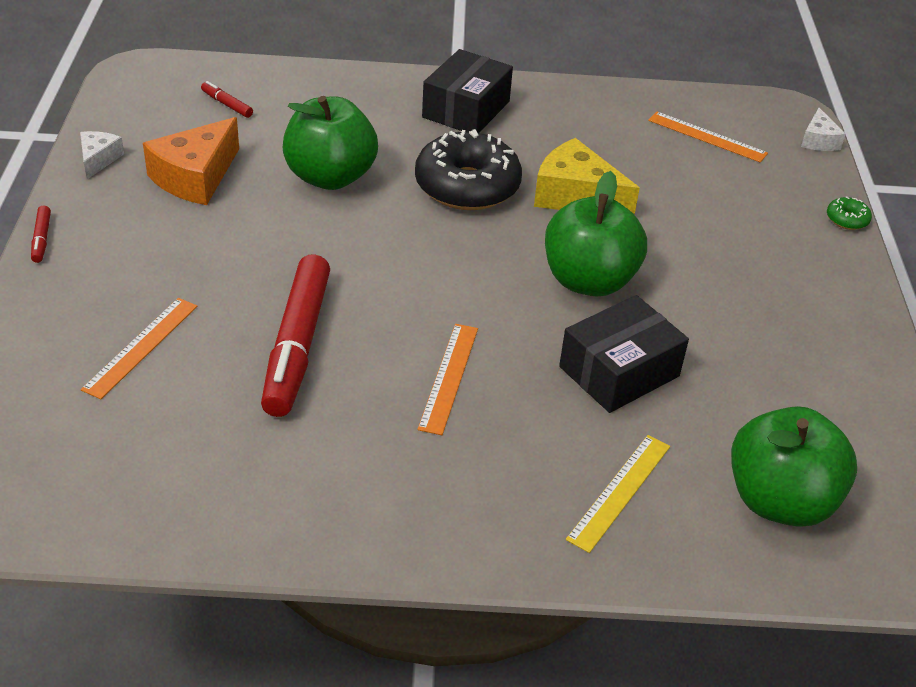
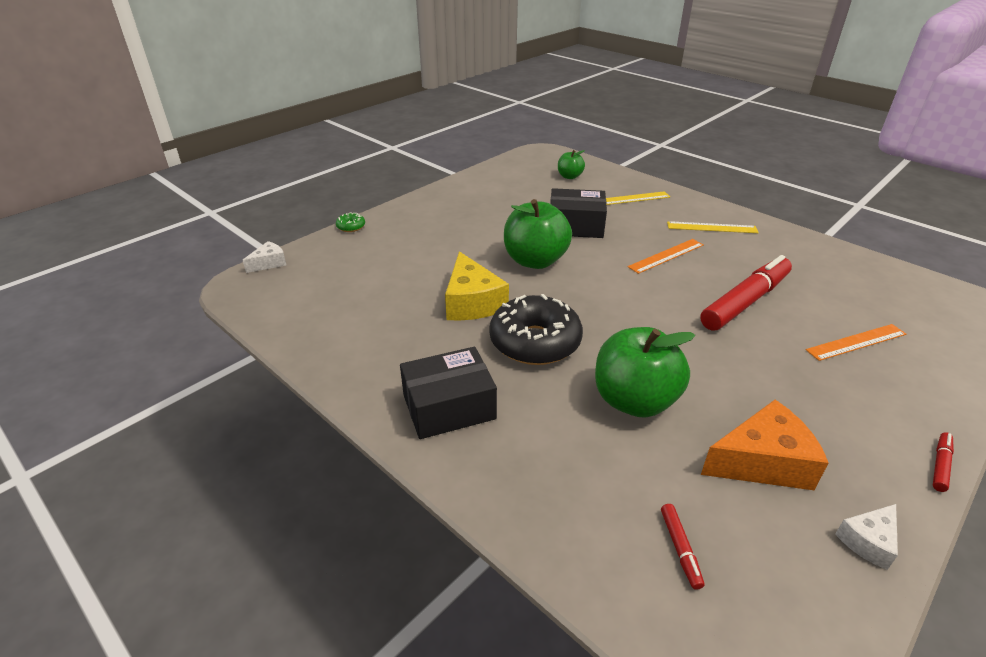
camera: 135 degrees left, 5 degrees down
(435, 485) = (712, 227): none -> yellow ruler
(707, 137) = (323, 296): orange ruler -> none
(779, 500) = (569, 176): green apple -> green apple, size x0.51

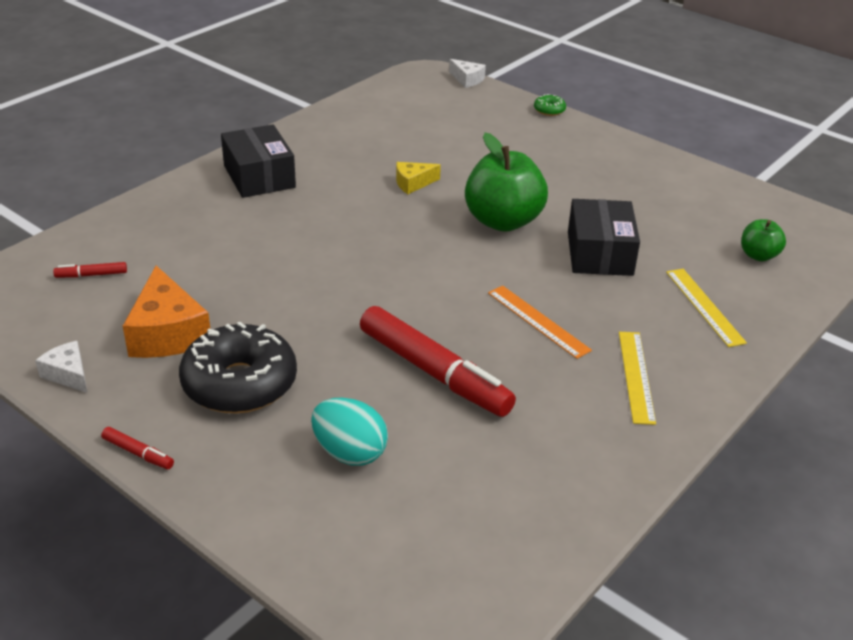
camera: 85 degrees right, 0 degrees up
(472, 302) = (413, 183): yellow cheese -> yellow cheese, size x0.54
(535, 342) = (347, 218): black donut -> black donut (240, 383)
(634, 400) = (257, 269): green apple -> none
(856, 342) = (349, 453): orange ruler -> turquoise egg

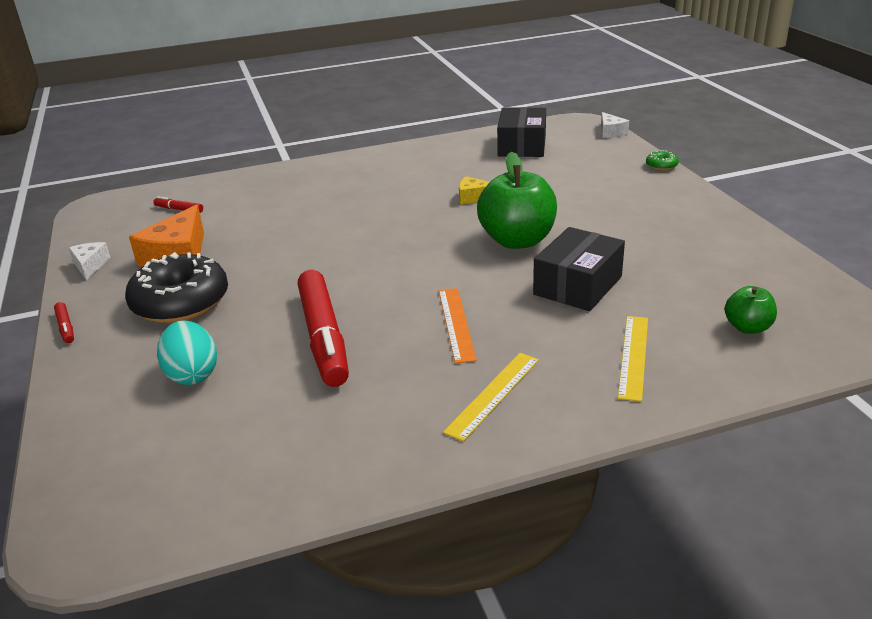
camera: 35 degrees right, 5 degrees down
(259, 176) = (362, 171): black box -> black box (522, 146)

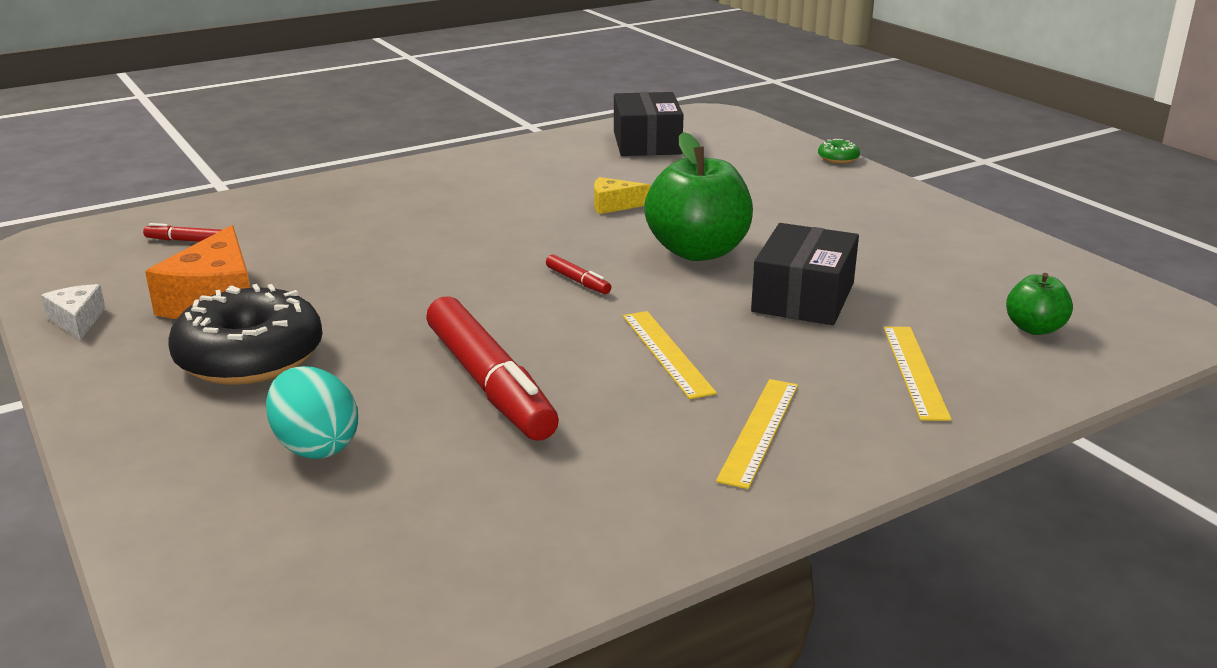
camera: 15 degrees left, 5 degrees down
(65, 327) = (78, 404): red marker -> red marker (578, 281)
(456, 324) = (667, 353): orange ruler -> yellow ruler
(610, 132) = (754, 123): white cheese -> none

